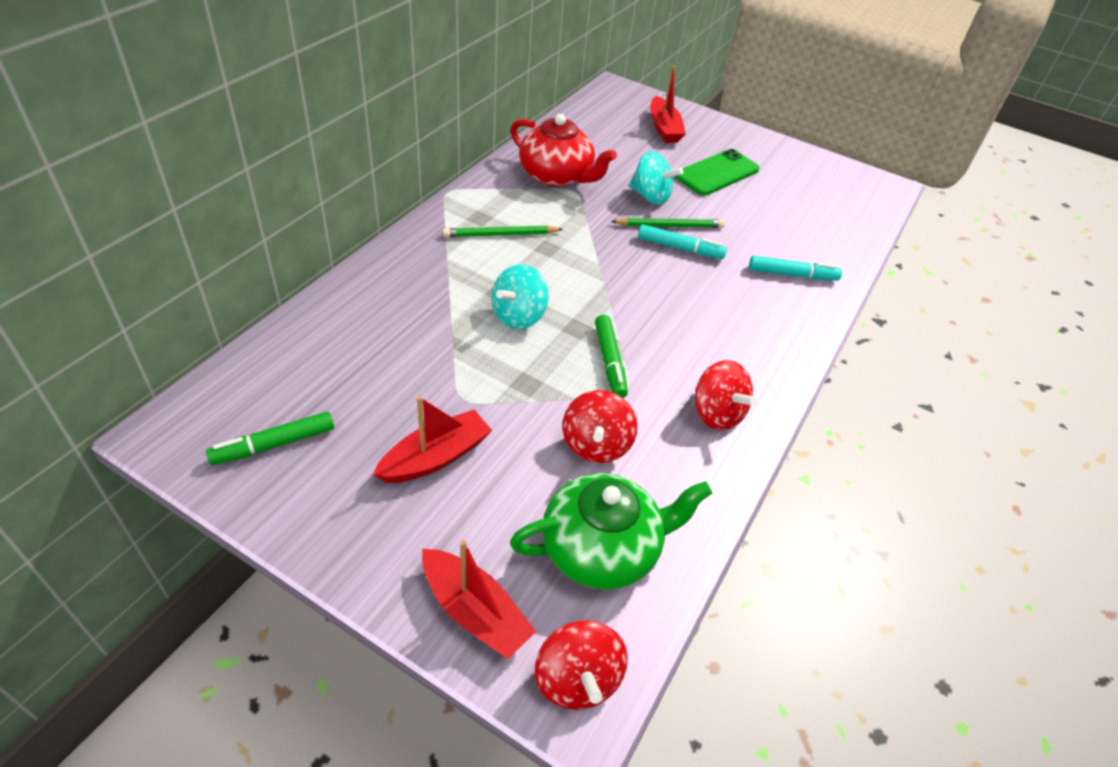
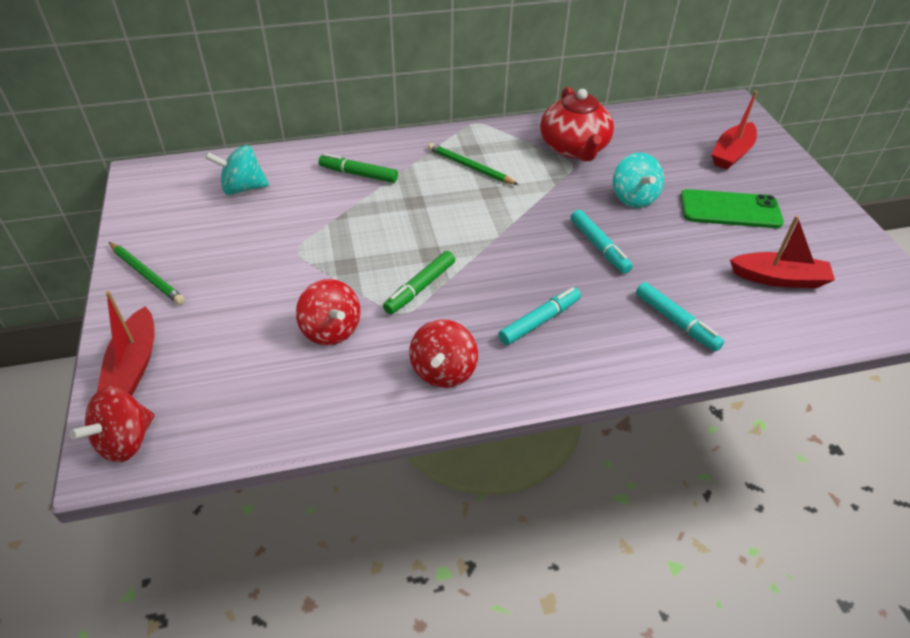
camera: 50 degrees right, 0 degrees up
(274, 444) = (174, 211): green marker -> green marker (358, 174)
(436, 457) = (235, 271): red boat -> red boat (779, 278)
(518, 316) = (403, 223): turquoise spinning top -> turquoise spinning top (242, 188)
(596, 445) = (331, 330): red spinning top -> red spinning top turned 90 degrees counterclockwise
(602, 548) = (243, 389): green teapot -> none
(669, 226) = (616, 227): green pencil -> green pencil (146, 275)
(721, 330) = (540, 321): none -> turquoise marker

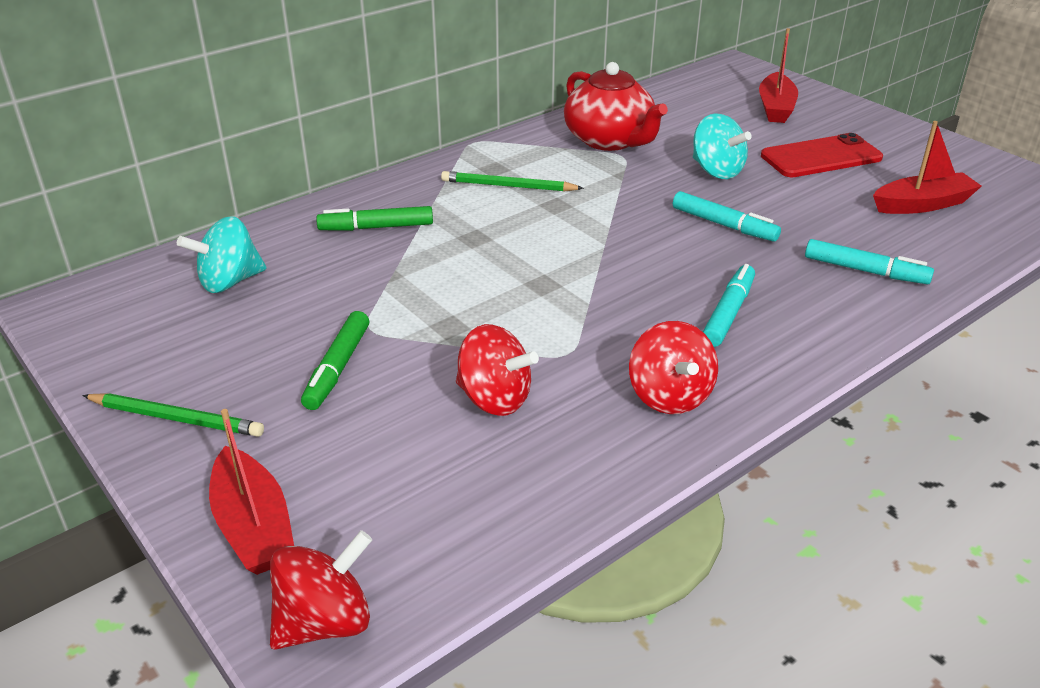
camera: 25 degrees left, 10 degrees down
(125, 441) = (325, 622): red spinning top -> red spinning top turned 135 degrees counterclockwise
(420, 288) = (563, 322): green marker -> green marker (337, 368)
(730, 210) = (821, 157): green phone -> red phone

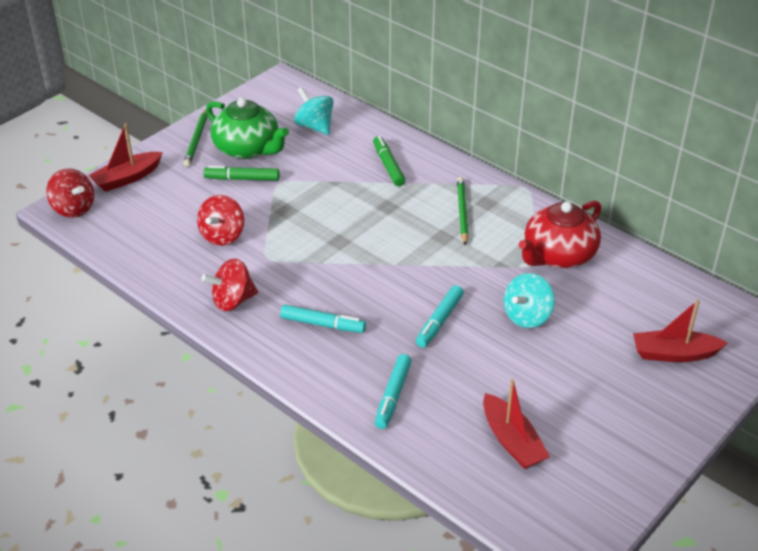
camera: 80 degrees right, 5 degrees up
(249, 356) = (247, 149): none -> green teapot
(821, 157) = (579, 380): red phone -> none

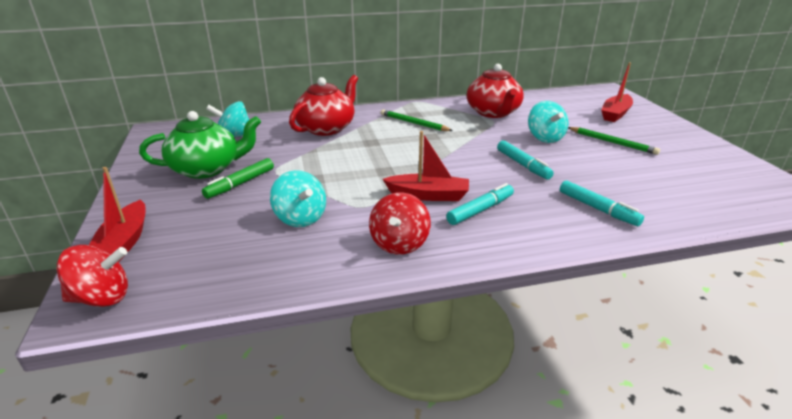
camera: 55 degrees left, 10 degrees down
(196, 139) = (147, 186): green pencil -> green pencil (612, 142)
(222, 236) = (300, 218): red spinning top -> turquoise spinning top
(388, 165) = (326, 128): green marker -> red teapot
(512, 441) = (676, 181): red boat -> red boat (428, 195)

